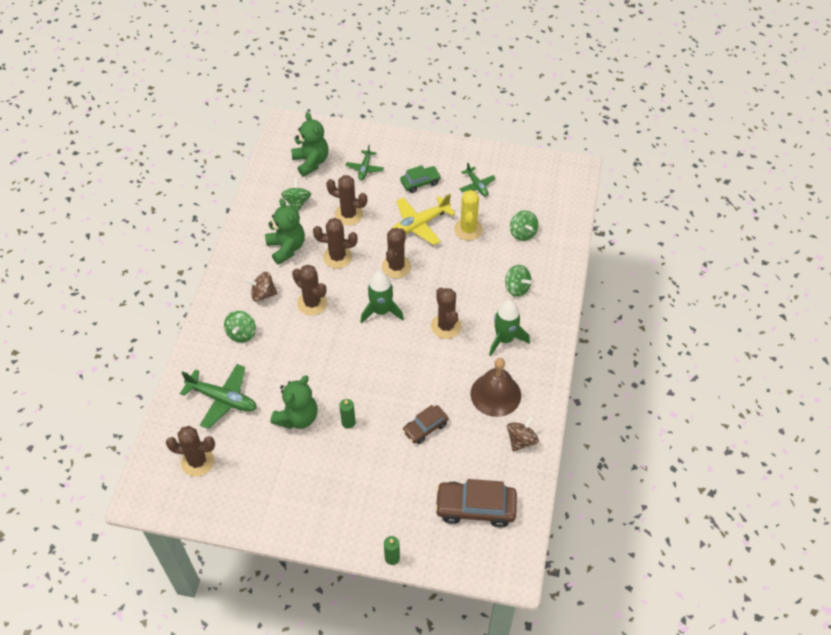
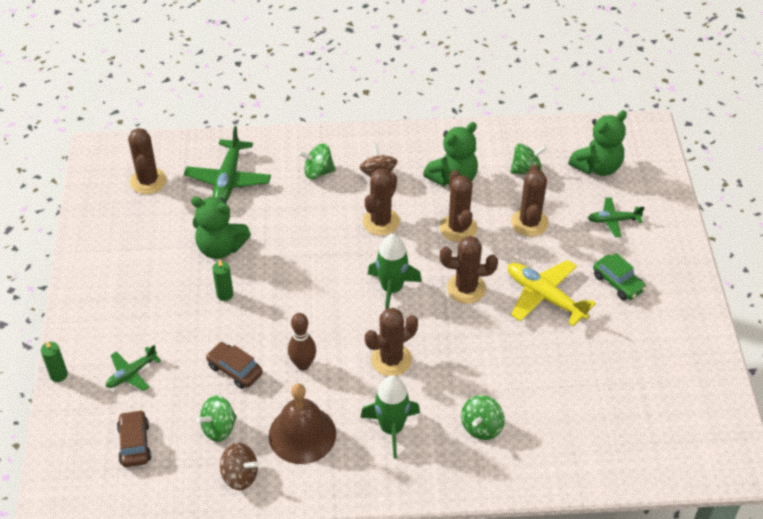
camera: 75 degrees right, 5 degrees down
(433, 382) = (303, 364): none -> brown bowling pin
(468, 229) = (560, 352): yellow cactus -> none
(475, 508) = (134, 443): brown car -> brown car, size x0.60
(477, 185) = (643, 346): green plane -> green plane (131, 374)
(522, 233) = (581, 416): green spinning top -> green spinning top (219, 428)

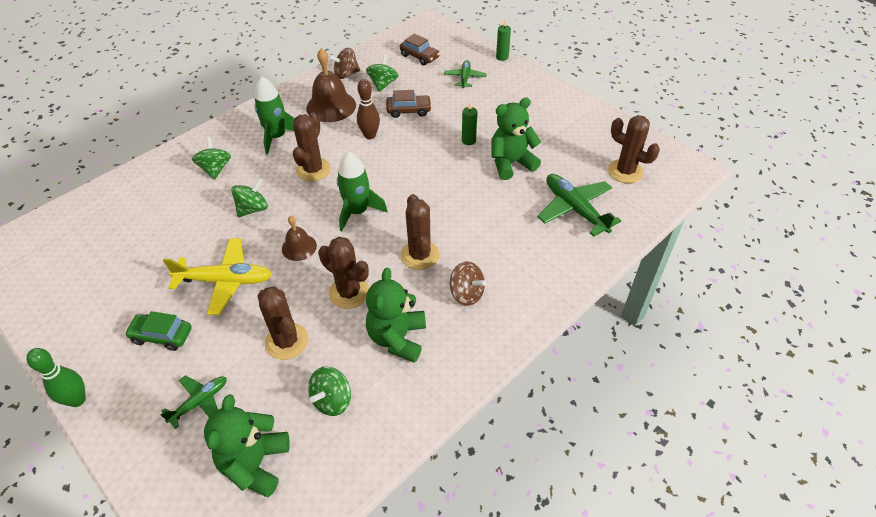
camera: 140 degrees right, 0 degrees up
(318, 172) = (519, 262): green spinning top -> green spinning top (253, 209)
(466, 288) = (299, 247): brown cactus -> brown bell
(698, 273) = (77, 400): none -> green bowling pin

